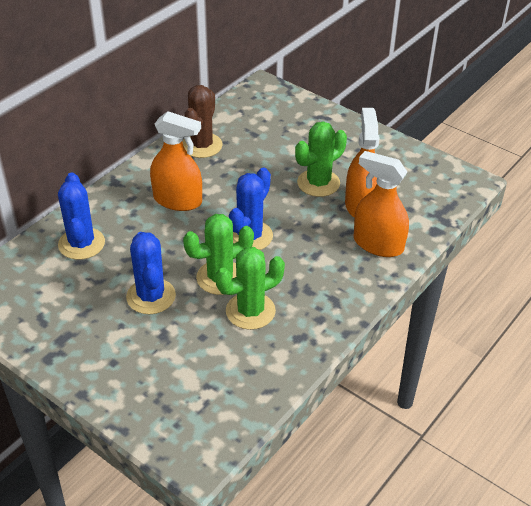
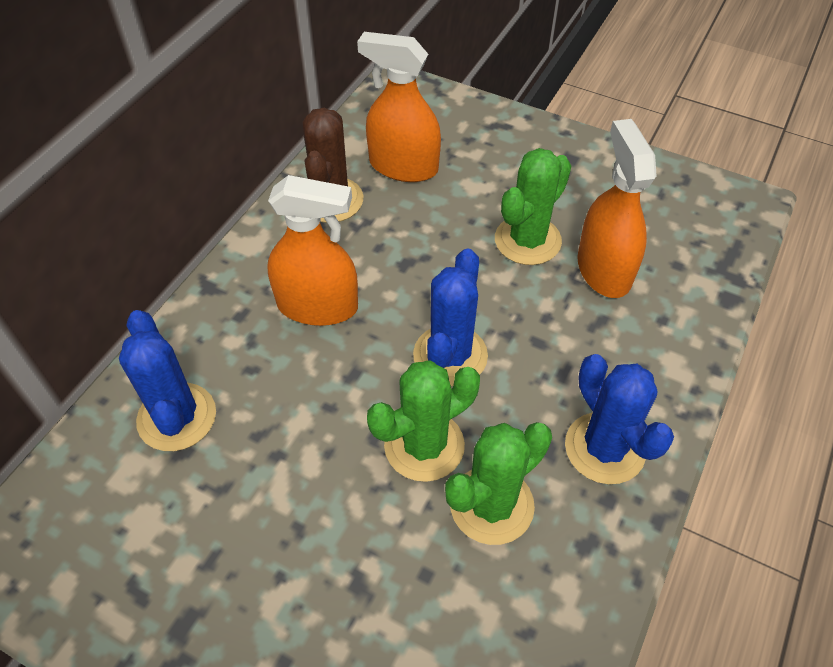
camera: 10 degrees left, 10 degrees up
(151, 296) = (318, 505): blue cactus -> blue cactus (604, 448)
(378, 244) = (652, 338): orange spray bottle -> orange spray bottle (403, 166)

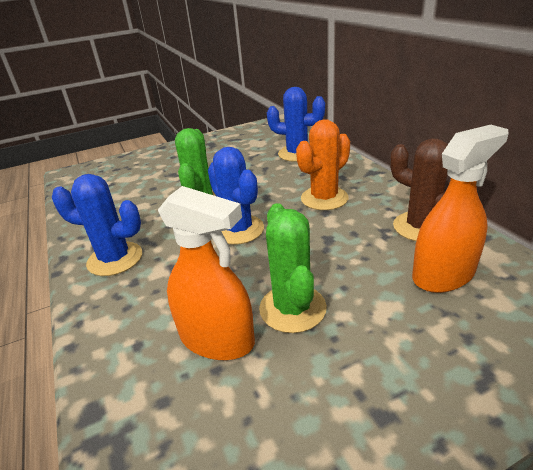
camera: 130 degrees right, 20 degrees down
(318, 306) = (324, 198): orange spray bottle -> orange cactus
(491, 505) = (149, 212): green cactus -> none

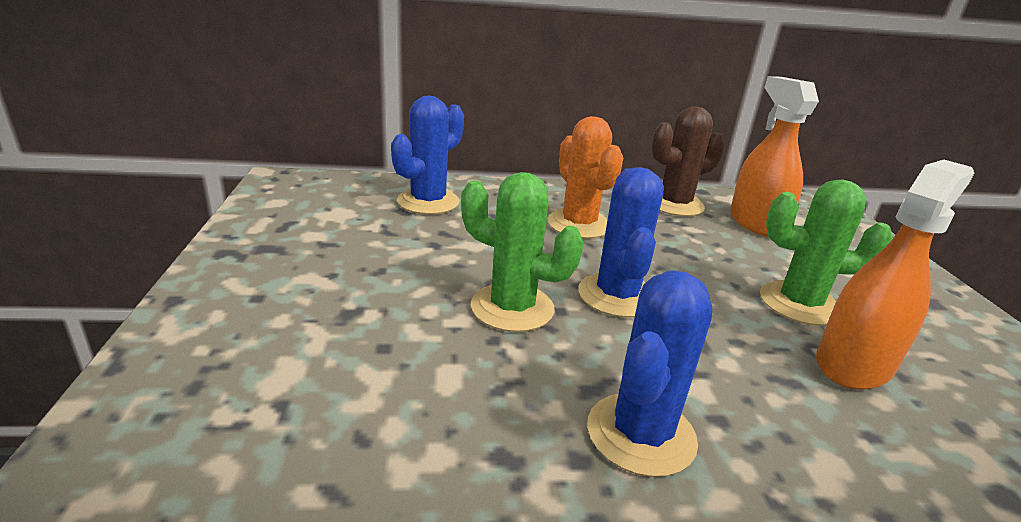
camera: 75 degrees left, 5 degrees down
(238, 230) = (617, 295): blue cactus -> blue cactus turned 75 degrees counterclockwise

